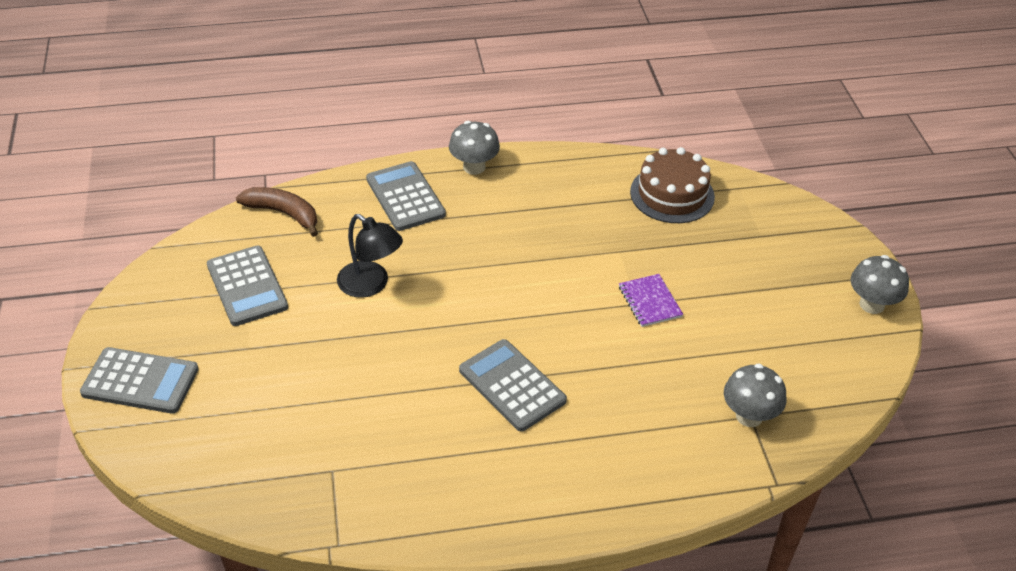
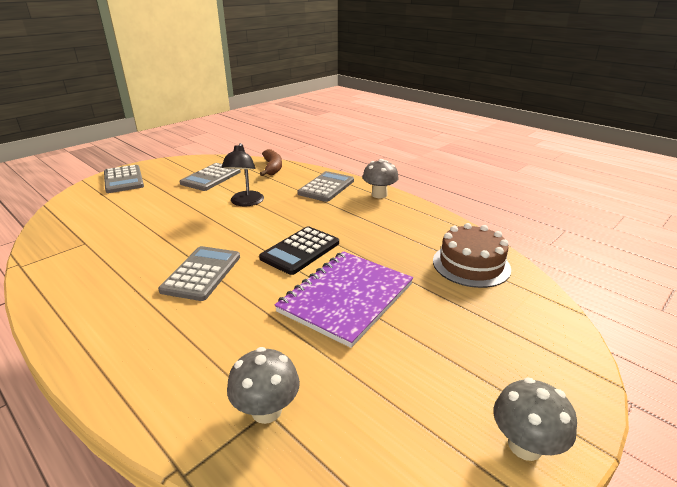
camera: 55 degrees right, 15 degrees down
(538, 292) = (300, 251): none -> black calculator
(650, 302) = (346, 298): purple notebook -> purple notebook, size x2.16

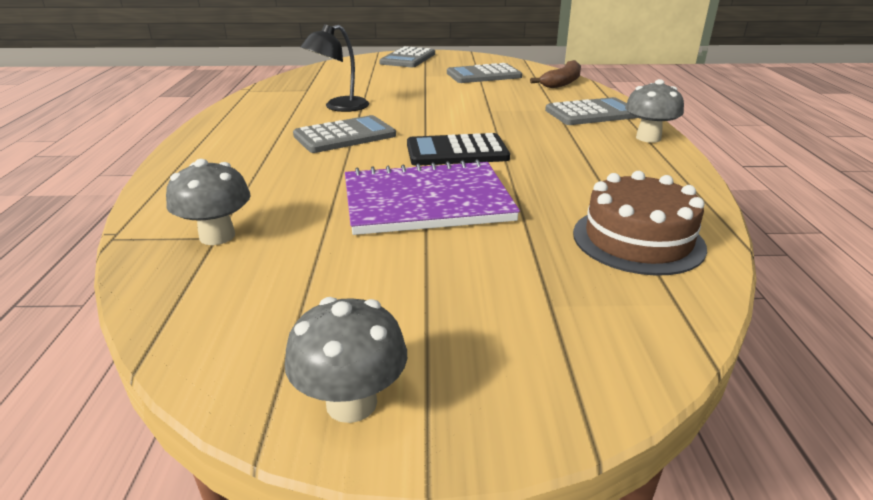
camera: 45 degrees right, 0 degrees up
(245, 202) = (478, 101): black lamp -> black lamp (339, 107)

